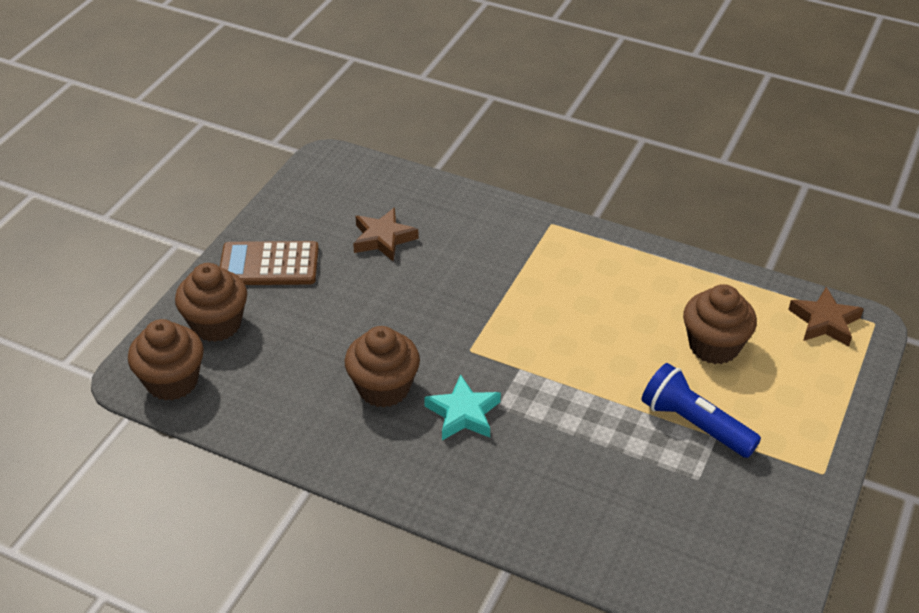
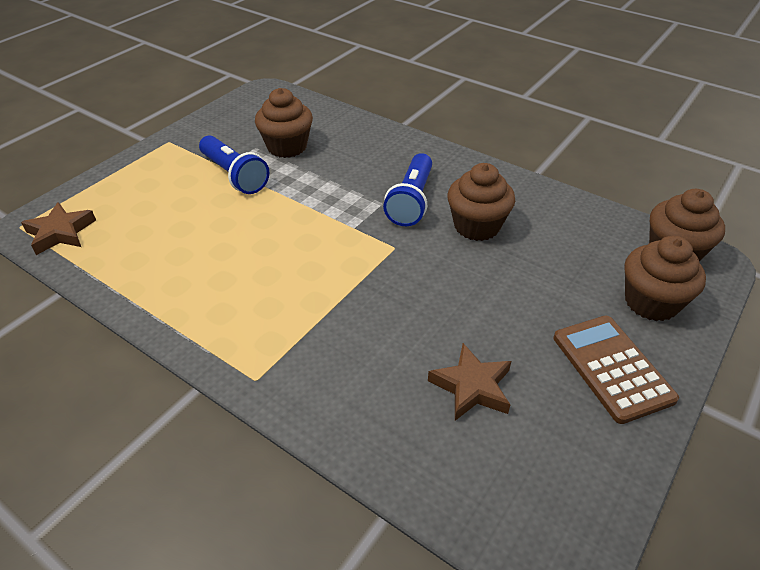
camera: 170 degrees left, 0 degrees up
(269, 265) = (612, 368): brown calculator -> brown calculator turned 120 degrees counterclockwise
(463, 413) = (411, 201): turquoise star -> blue flashlight
(714, 346) = (175, 225): brown cupcake -> brown cupcake (287, 147)

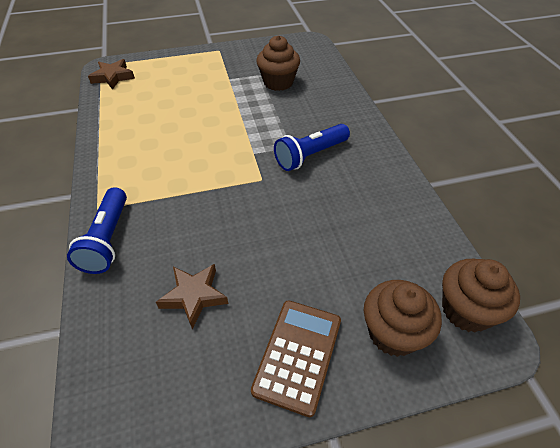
camera: 40 degrees right, 5 degrees up
(234, 175) = (228, 86): blue flashlight -> blue flashlight (107, 240)
(477, 226) = (332, 196): brown cupcake -> none

